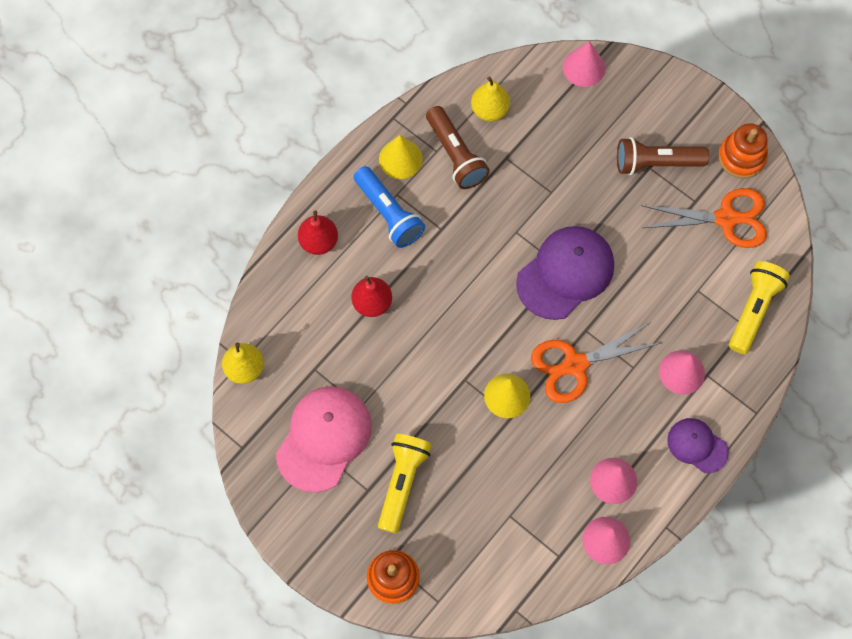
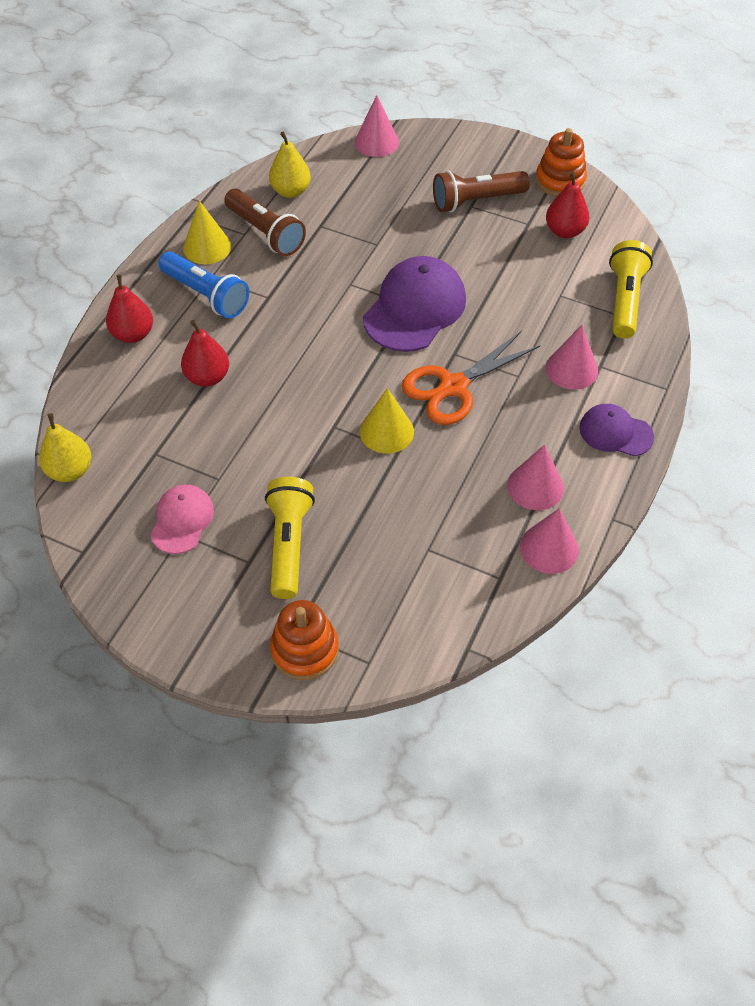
camera: 15 degrees left, 15 degrees down
(324, 438) = (182, 520): pink cap -> pink cap, size x0.57
(726, 218) = (564, 231): orange scissors -> red pear

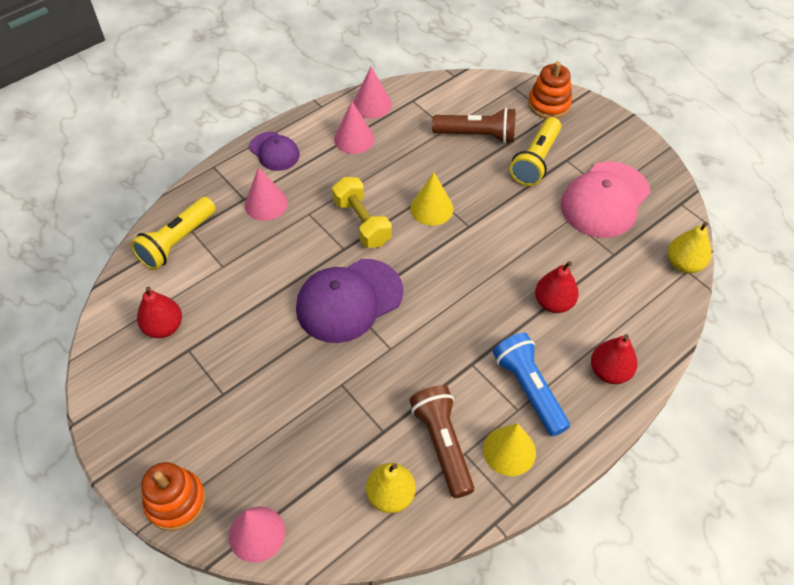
camera: 155 degrees left, 0 degrees up
(182, 520) = (605, 200): pink cap -> pink cap, size x1.76
(454, 387) = (362, 222): orange scissors -> yellow dumbbell
(476, 201) = (214, 397): brown flashlight -> brown flashlight (477, 135)
(560, 181) = (116, 388): orange stacking toy -> orange stacking toy (176, 501)

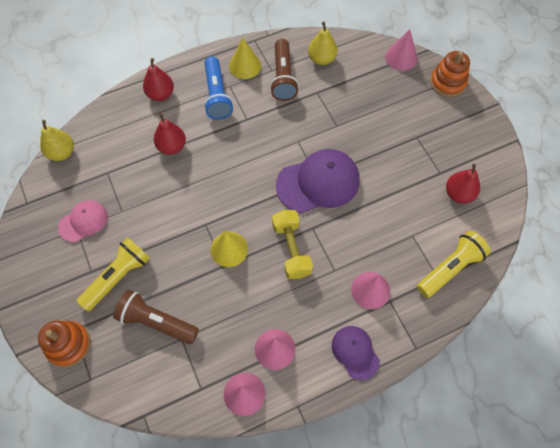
camera: 165 degrees left, 10 degrees up
(605, 200) = (83, 221): pink cap -> pink cap, size x0.57

